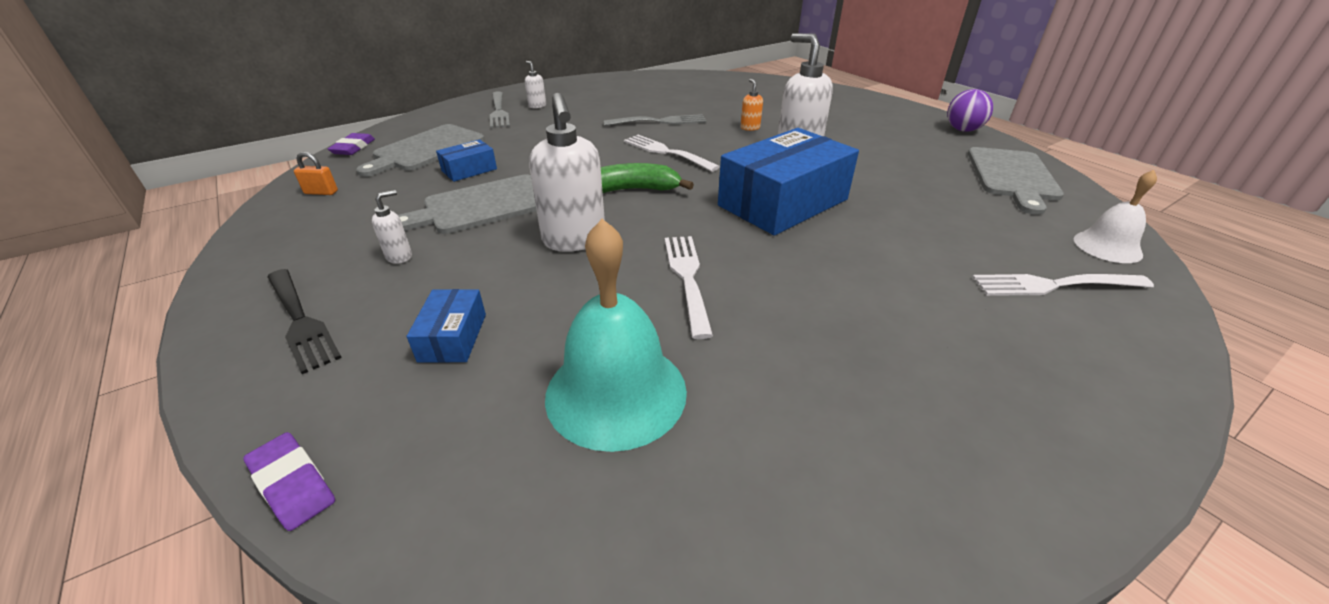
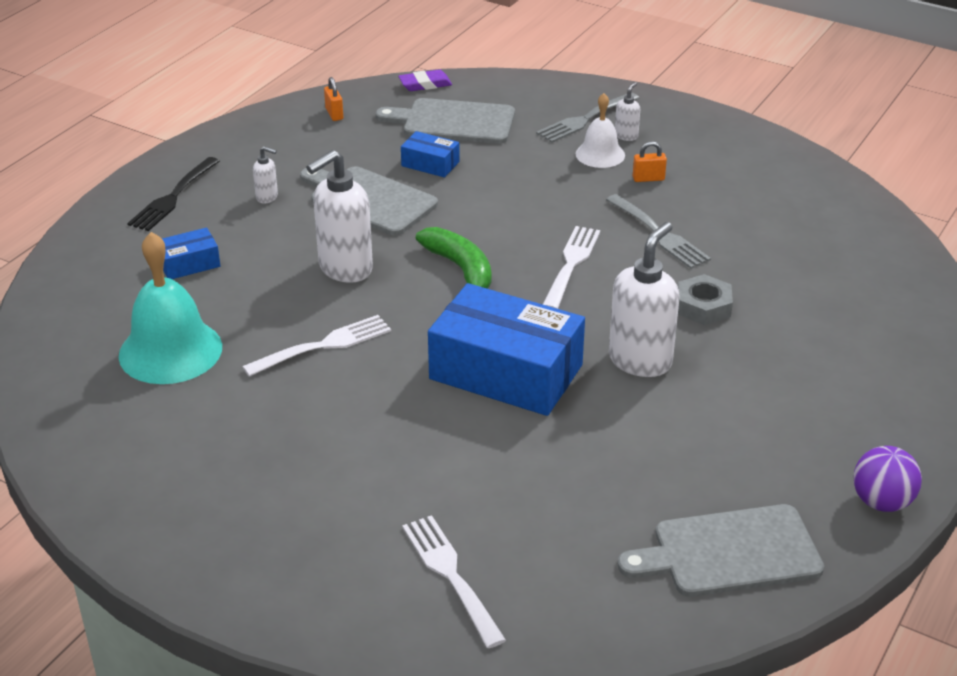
camera: 65 degrees right, 0 degrees up
(292, 484) = (52, 266): purple eraser -> none
(594, 111) = (648, 178): none -> orange padlock
(750, 128) = (703, 306): orange soap dispenser -> grey nut
(1107, 246) = (570, 626): white bell -> white bell (600, 154)

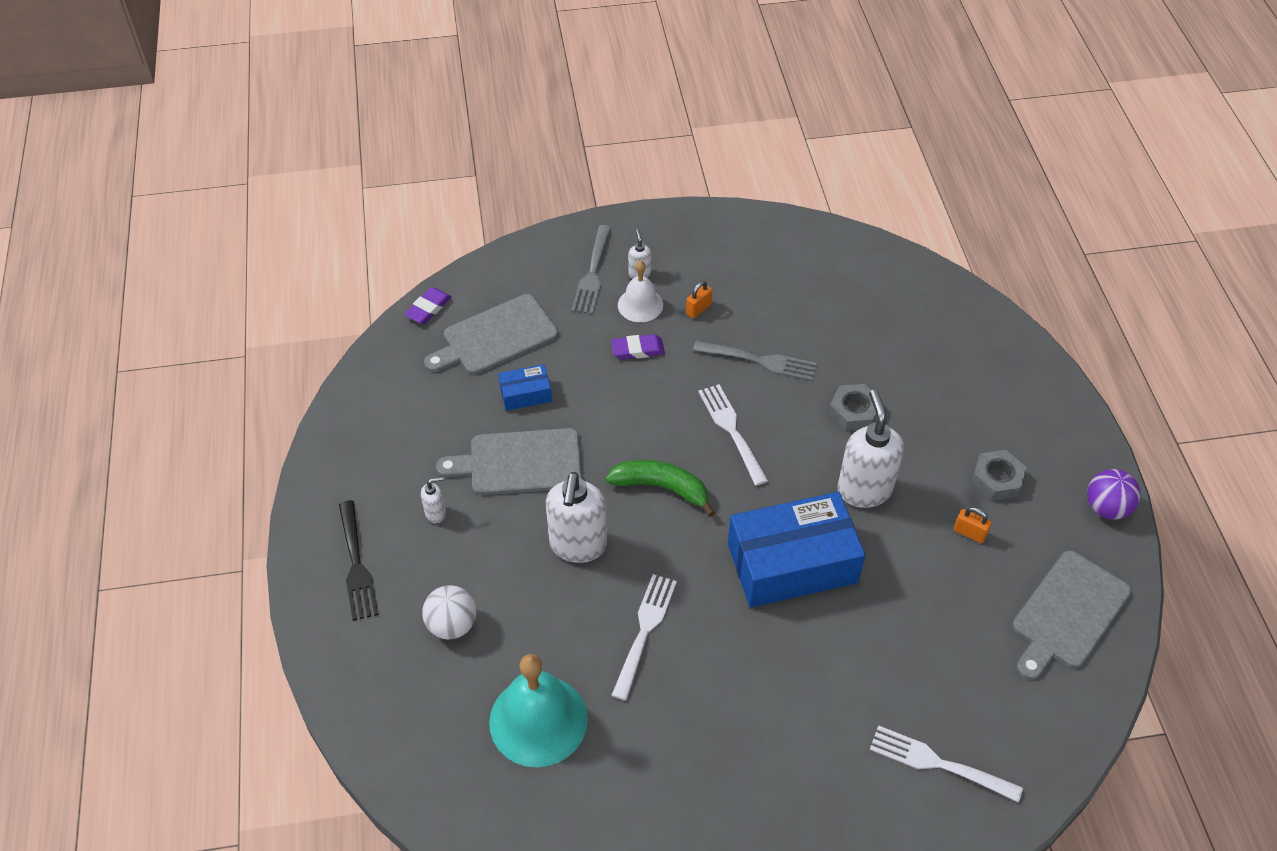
camera: 40 degrees left, 15 degrees up
(189, 264) = (452, 625): blue box -> white ball
(334, 114) = (389, 387): orange padlock -> orange padlock (969, 533)
(559, 179) = (638, 349): none -> purple eraser
(786, 421) = (997, 479): none -> grey nut

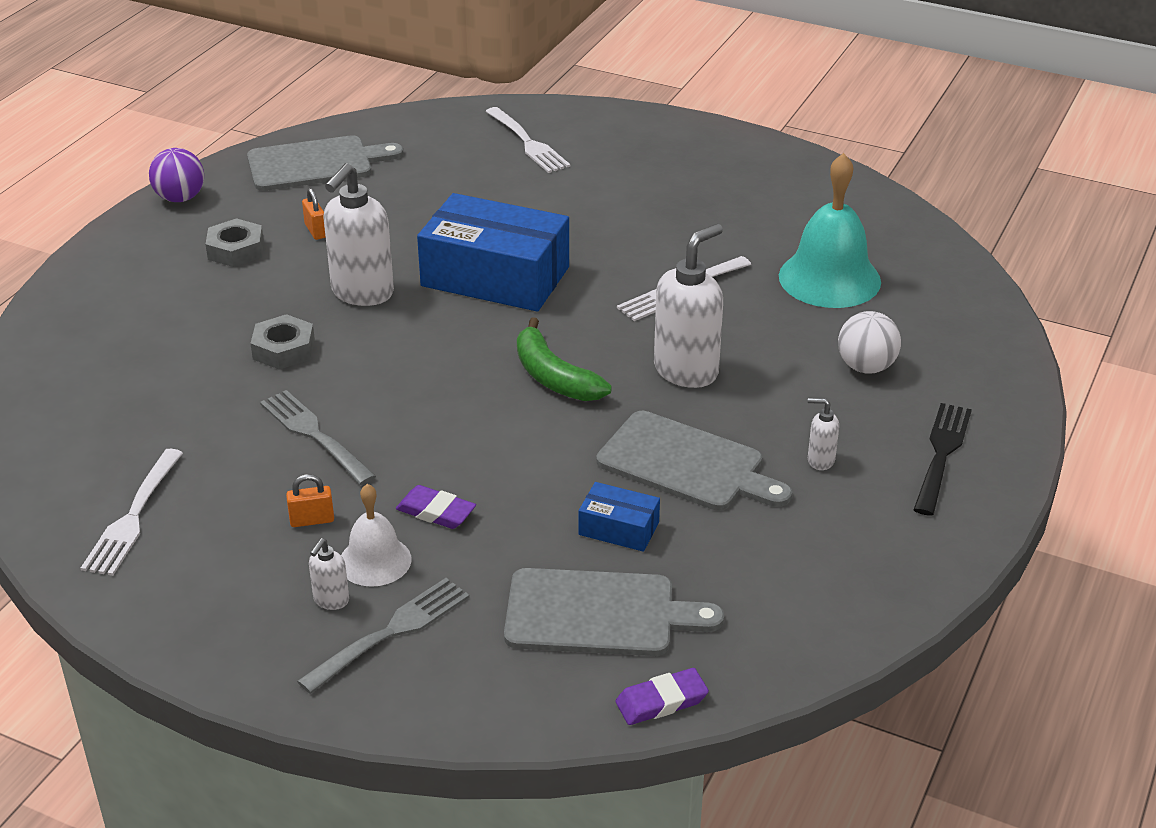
camera: 145 degrees left, 15 degrees down
(731, 430) = (426, 390): white fork -> white fork (133, 517)

